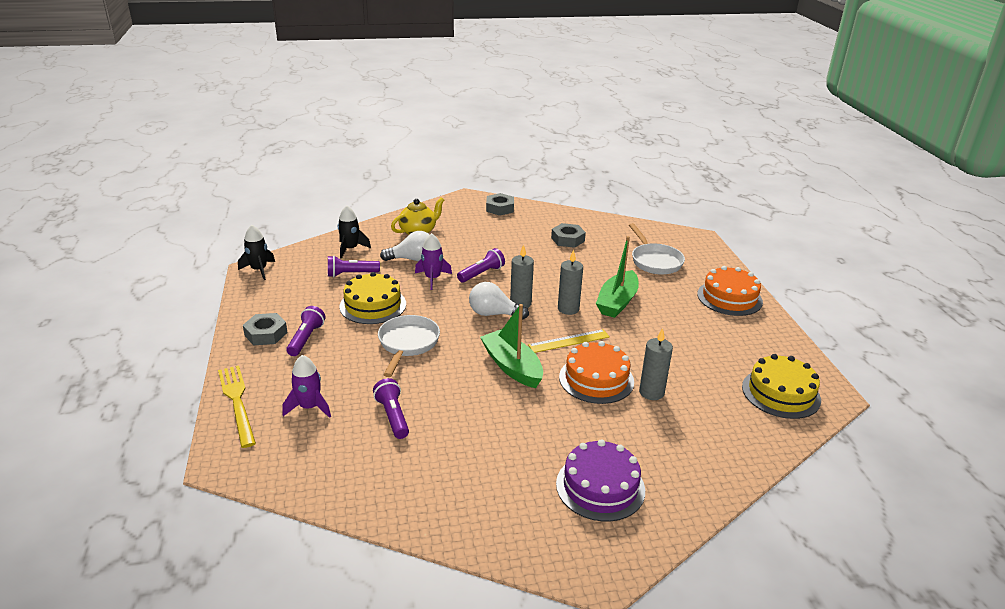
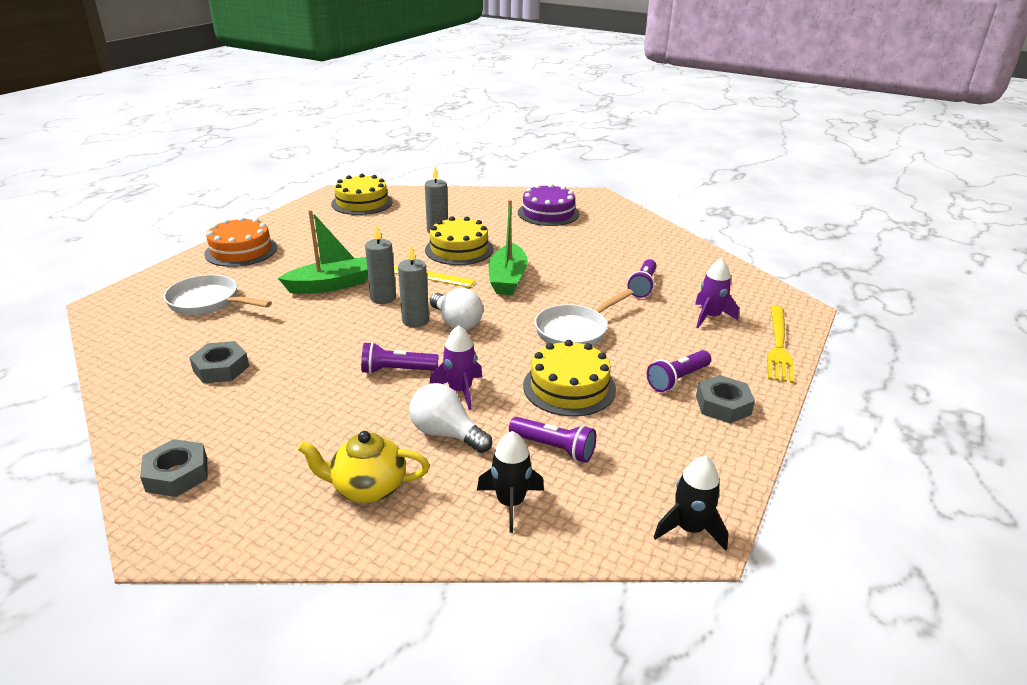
camera: 140 degrees left, 0 degrees up
(596, 379) = (459, 249): orange cake -> yellow cake
(654, 261) = (208, 302): white pan -> white pan turned 90 degrees counterclockwise

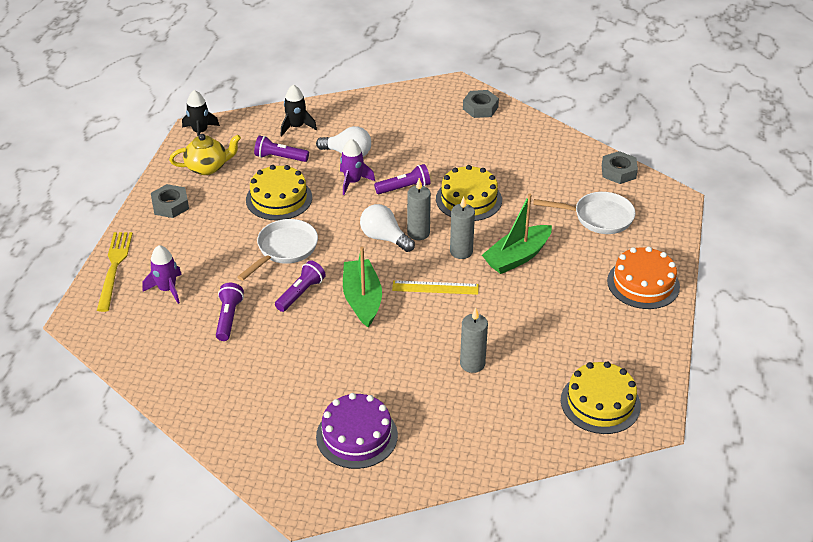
camera: 165 degrees right, 10 degrees up
(221, 368) = (524, 167): grey nut -> grey nut (618, 172)
(367, 488) = (375, 120): yellow teapot -> yellow teapot (208, 167)
(459, 249) = (431, 335): yellow cake -> yellow cake (468, 199)
(677, 379) = (201, 220): purple flashlight -> purple flashlight (300, 293)

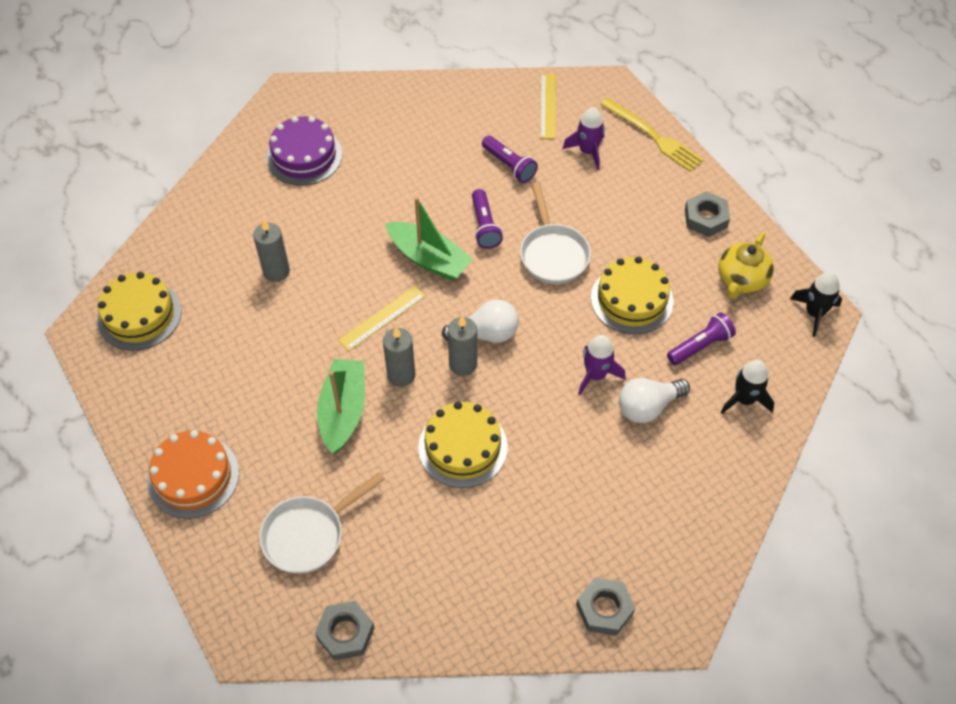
camera: 135 degrees right, 15 degrees up
(140, 338) = (548, 106): none -> yellow ruler
(404, 188) = (540, 409): purple flashlight -> none

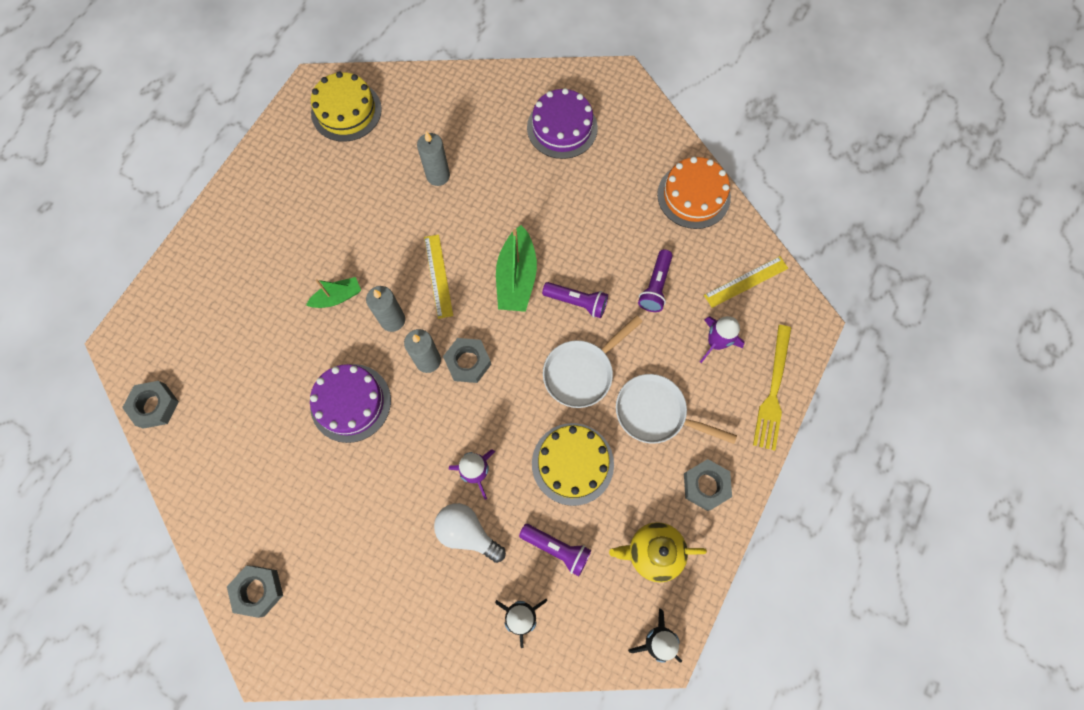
camera: 60 degrees right, 15 degrees up
(193, 476) = (231, 230): orange cake -> orange cake (693, 196)
(309, 534) = (221, 334): white pan -> white pan (656, 413)
(343, 411) = (337, 297): green boat -> green boat, size x0.59
(382, 318) = (438, 276): yellow ruler -> yellow ruler turned 60 degrees clockwise
(463, 447) = (350, 403): yellow cake -> purple cake
(485, 226) = (577, 302): purple flashlight -> purple flashlight turned 120 degrees counterclockwise
(486, 334) = (468, 362): white light bulb -> grey nut

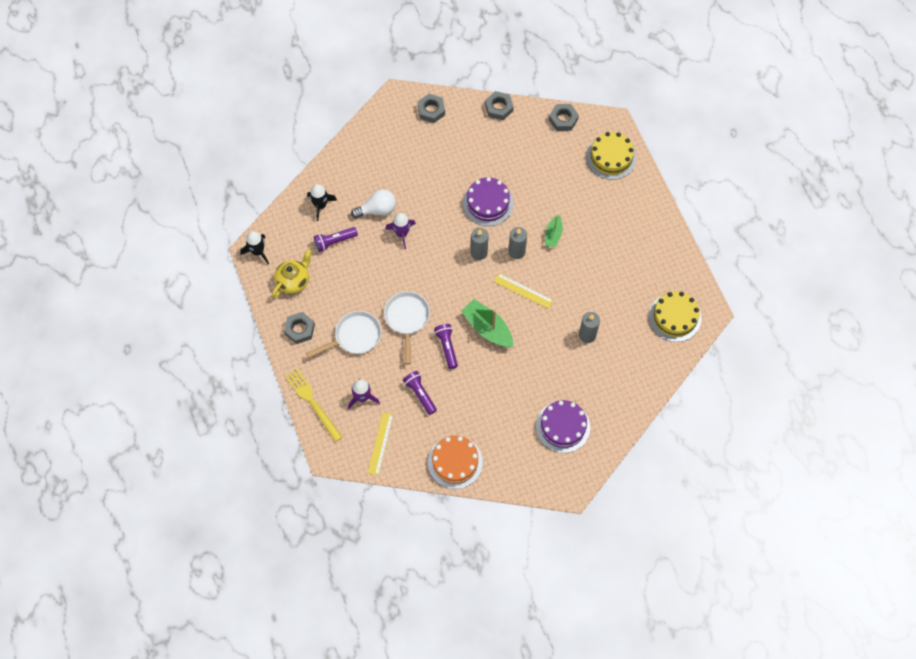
camera: 130 degrees right, 5 degrees down
(468, 362) = (461, 270): grey nut -> grey nut (499, 108)
(572, 463) = (366, 278): yellow cake -> yellow cake (611, 157)
(577, 302) = (447, 347): purple flashlight -> purple flashlight turned 105 degrees clockwise

